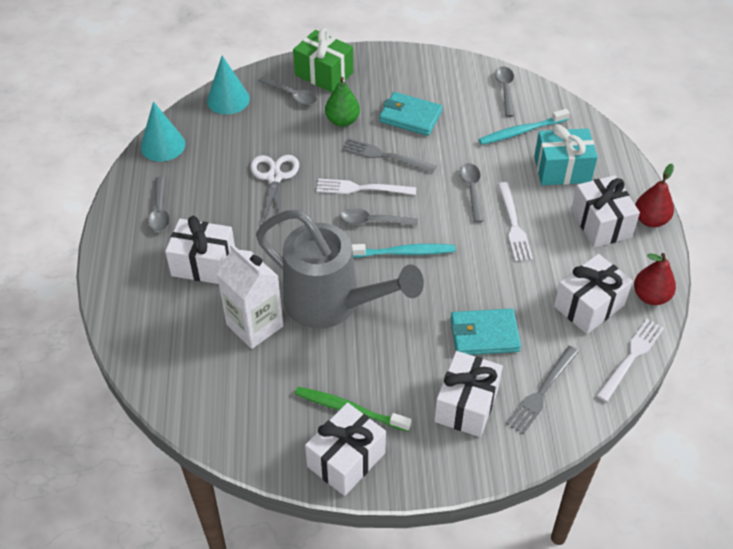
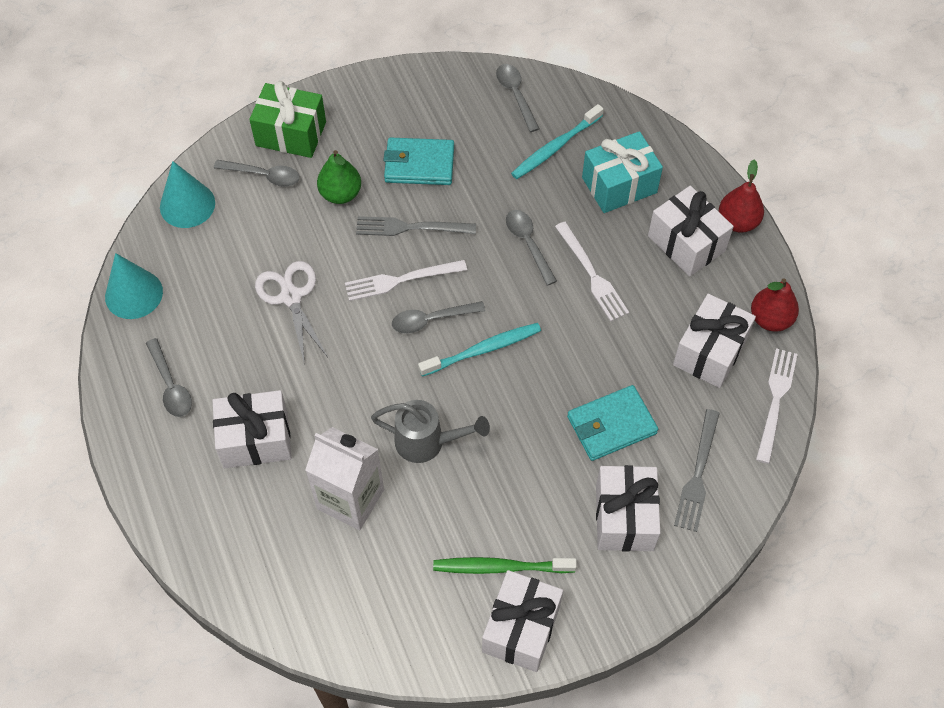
camera: 20 degrees left, 10 degrees up
(331, 303) = (426, 442): grey watering can -> grey watering can, size x0.54

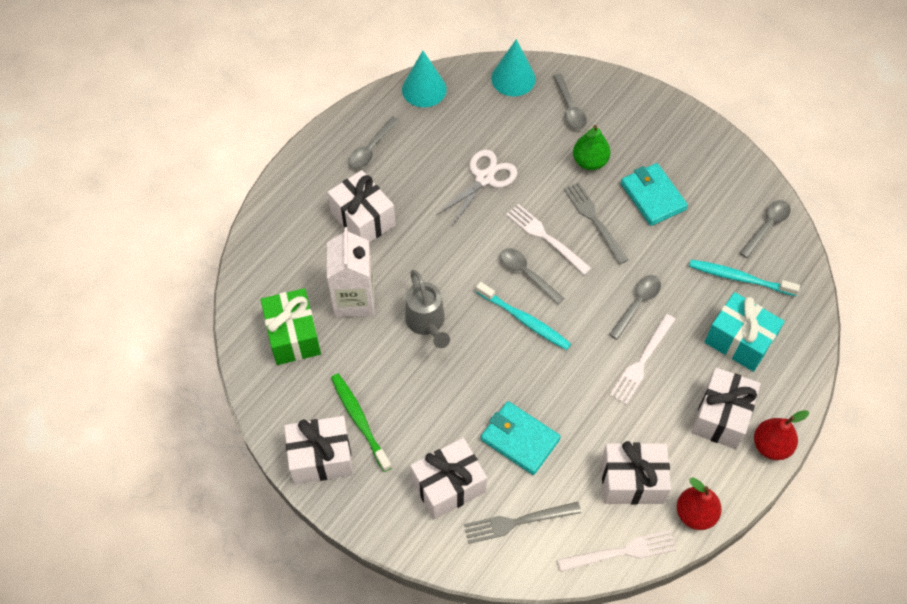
camera: 60 degrees right, 0 degrees up
(291, 134) = (617, 104): green gift -> green gift (293, 335)

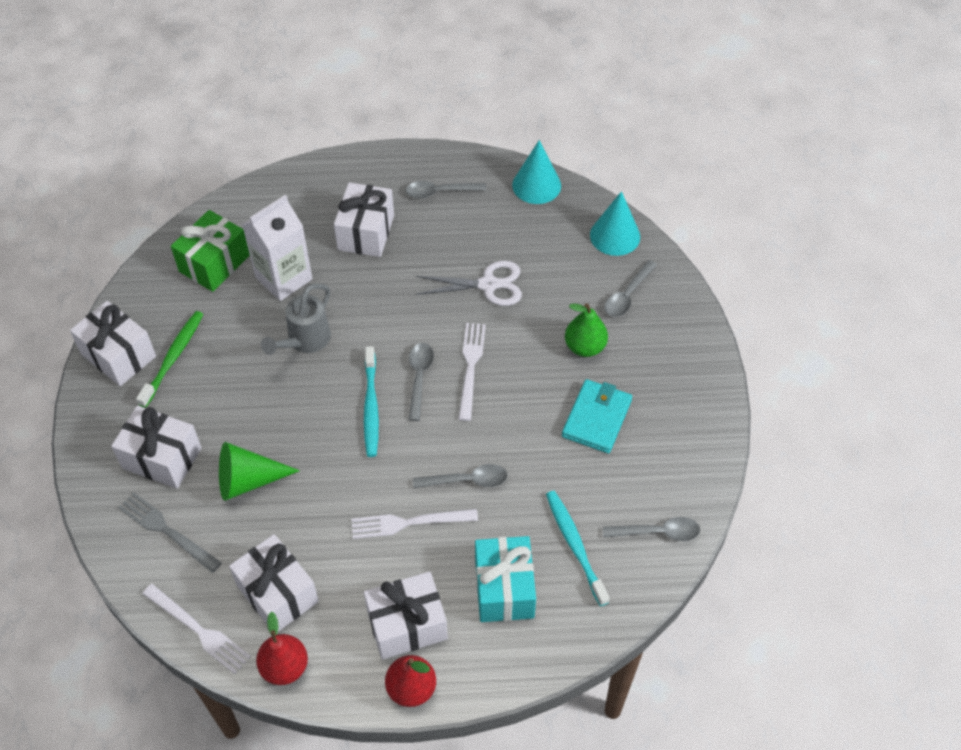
camera: 50 degrees right, 5 degrees down
(520, 439) = (248, 480): turquoise wallet -> green cone
(594, 220) = (525, 390): grey fork -> none

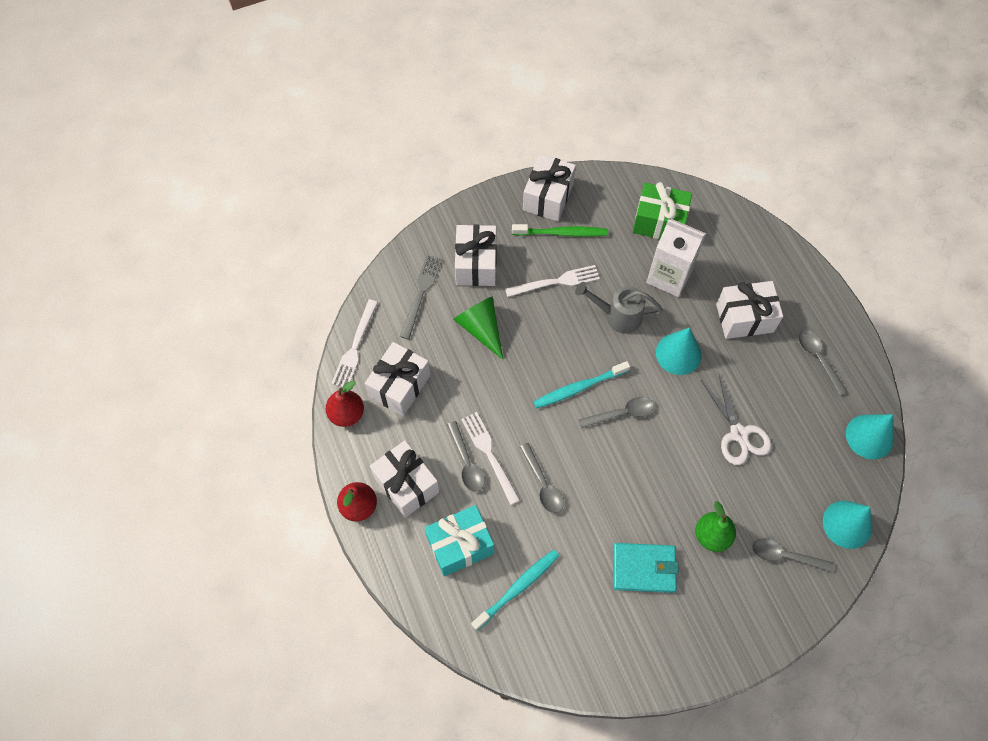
camera: 70 degrees right, 10 degrees up
(376, 303) = (678, 353): none -> turquoise cone
(471, 367) = (649, 449): white fork -> white fork (556, 282)
(657, 532) = (555, 653): grey spoon -> grey spoon (466, 463)

